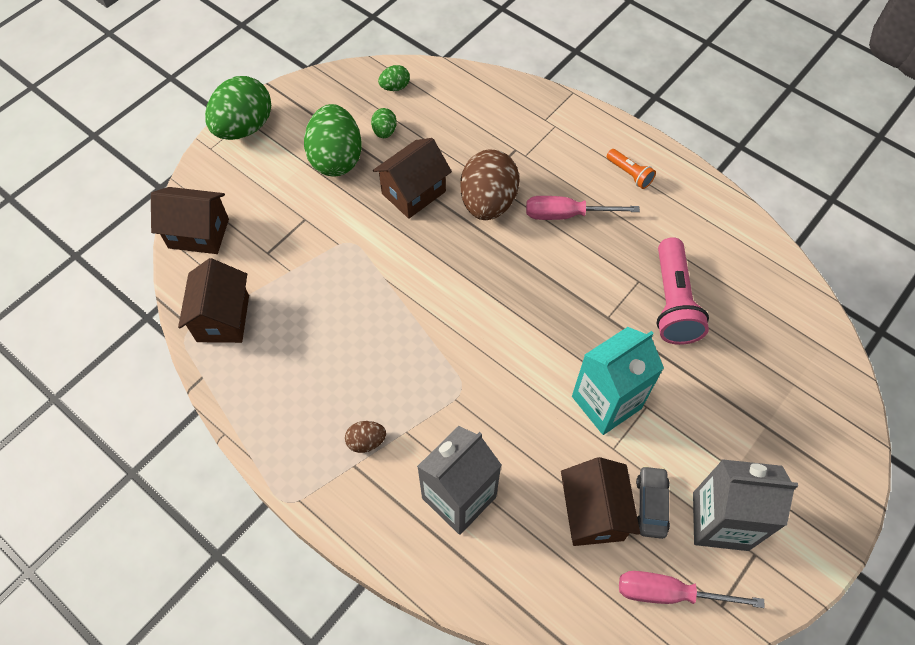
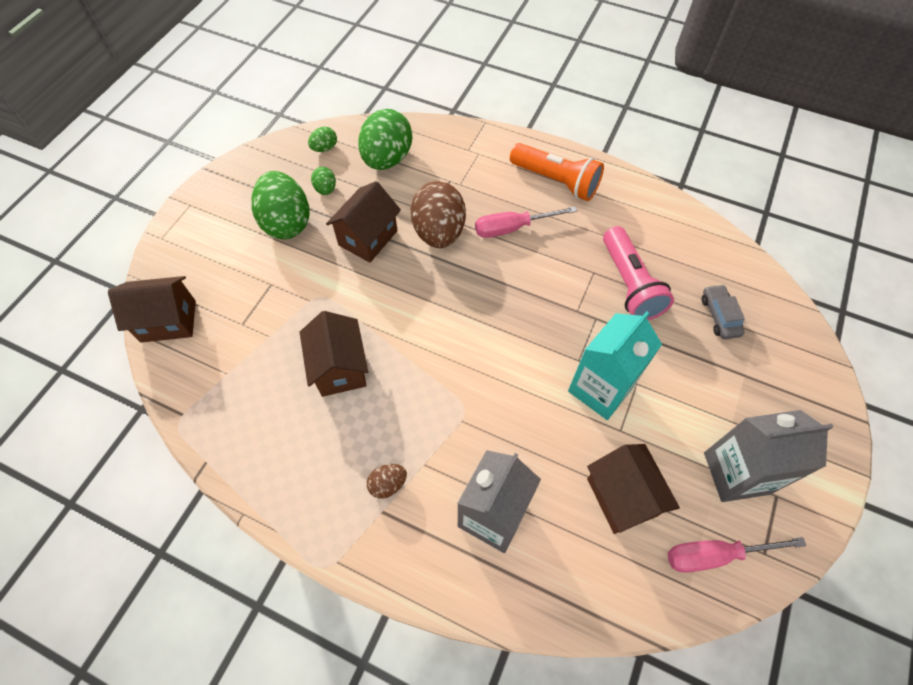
camera: 15 degrees left, 0 degrees up
(223, 318) = (213, 398): brown house -> brown house (340, 368)
(244, 127) = (190, 212): green egg -> green egg (387, 159)
(629, 174) = (556, 181): orange flashlight -> orange flashlight, size x1.94
(651, 505) = (671, 474): grey car -> grey car (719, 316)

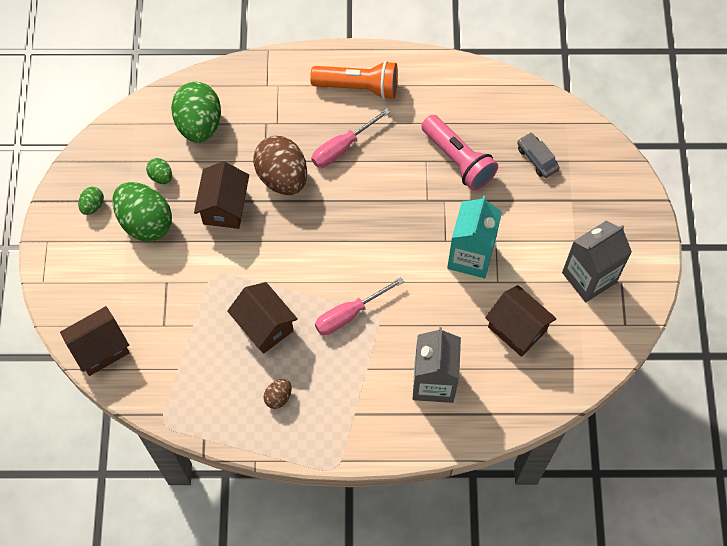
camera: 25 degrees left, 5 degrees up
(324, 148) = (135, 136): green egg -> green egg (93, 205)
(388, 484) = (348, 394): brown egg -> brown egg (278, 397)
(715, 555) = (593, 340): pink screwdriver -> pink screwdriver (349, 314)

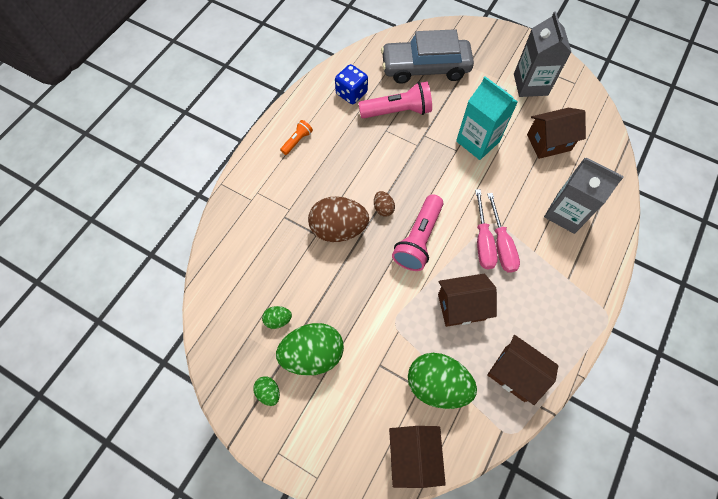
camera: 60 degrees left, 0 degrees up
(199, 124) = (250, 266): green egg -> green egg (437, 384)
(225, 207) = (338, 284): brown house -> brown house (514, 373)
(278, 397) = (529, 327): brown egg -> brown egg (383, 208)
(314, 254) = (418, 239): none -> pink flashlight
(342, 148) = (340, 176): pink screwdriver -> pink screwdriver (501, 244)
(358, 87) = (297, 141): orange flashlight -> orange flashlight, size x0.51
(452, 104) = (351, 93): none -> blue dice
(537, 158) = (425, 68): grey car -> grey car, size x2.29

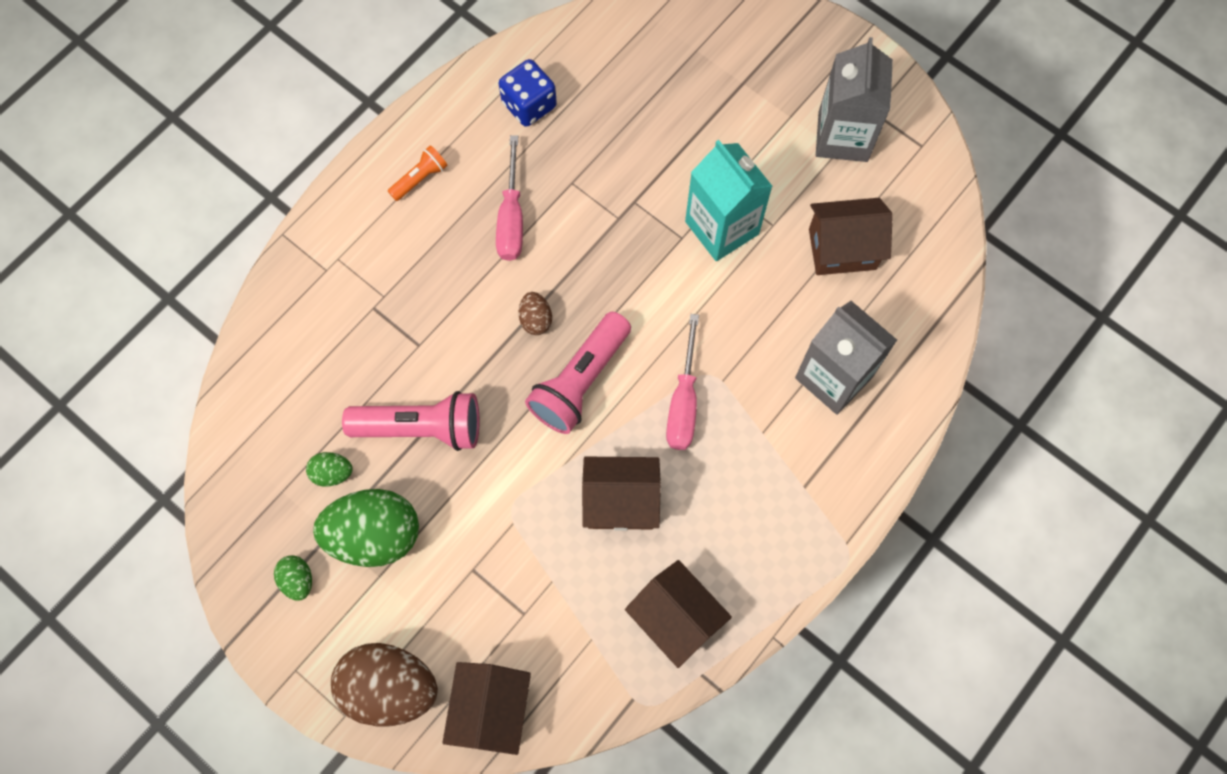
camera: 10 degrees right, 5 degrees up
(338, 229) = (456, 342): brown egg -> brown egg (390, 688)
(397, 111) = (600, 151): pink flashlight -> pink flashlight (421, 428)
(425, 68) = (667, 76): grey car -> none
(437, 384) = (553, 614): green egg -> none
(501, 244) = (712, 412): pink screwdriver -> pink screwdriver (511, 217)

